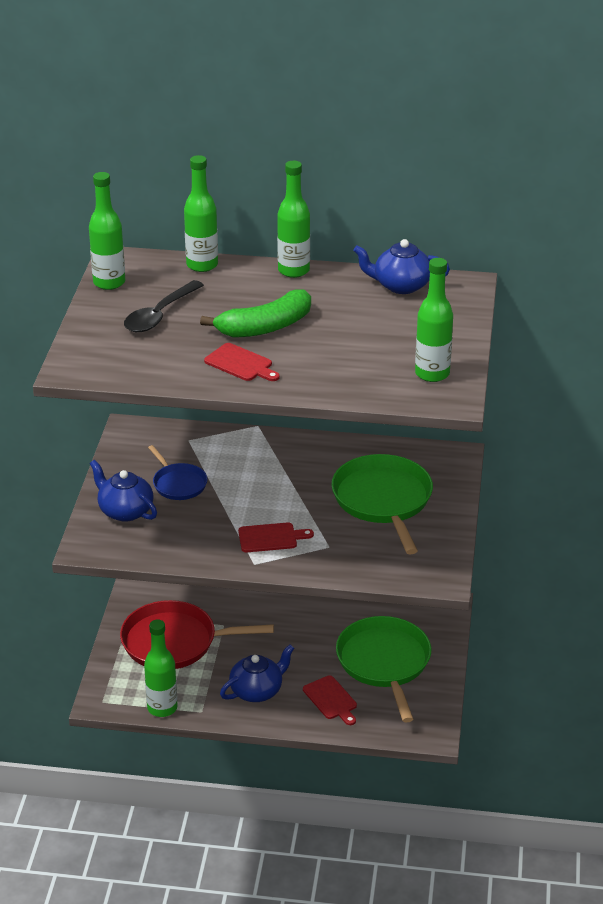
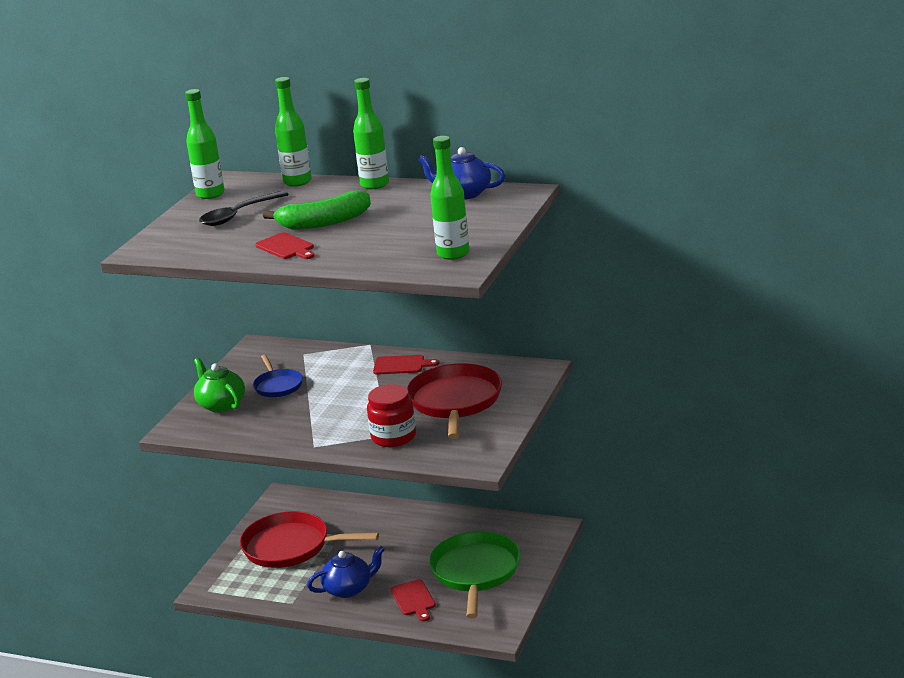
camera: 15 degrees right, 10 degrees down
(125, 511) = (221, 404): blue teapot -> green teapot
(162, 708) = (258, 598): green bottle -> none
(271, 538) = (339, 427): red cutting board -> red cutting board (401, 365)
(336, 548) = (393, 437): none -> red jar
(383, 500) = (455, 402): green pan -> red pan

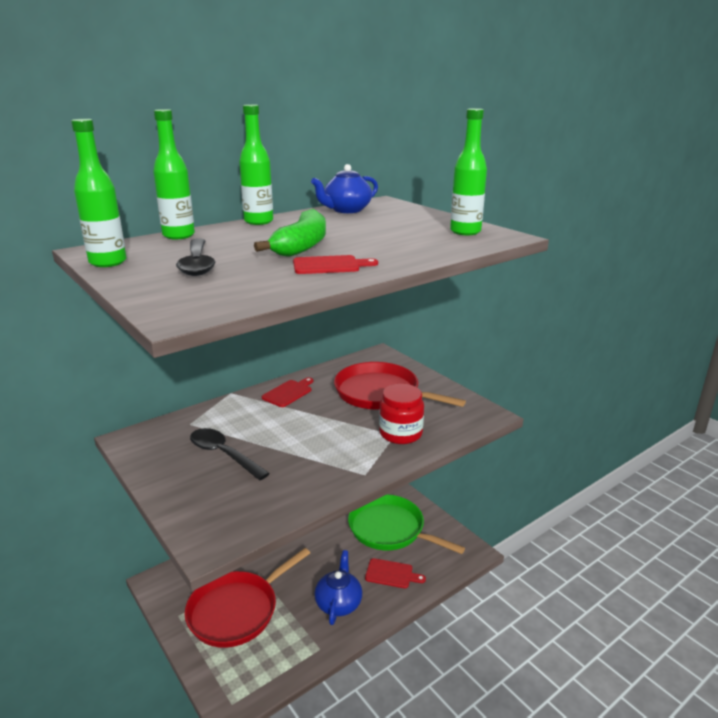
camera: 60 degrees left, 0 degrees up
(221, 404) = (204, 496): green teapot -> none
(278, 385) = (223, 454): blue pan -> black spoon

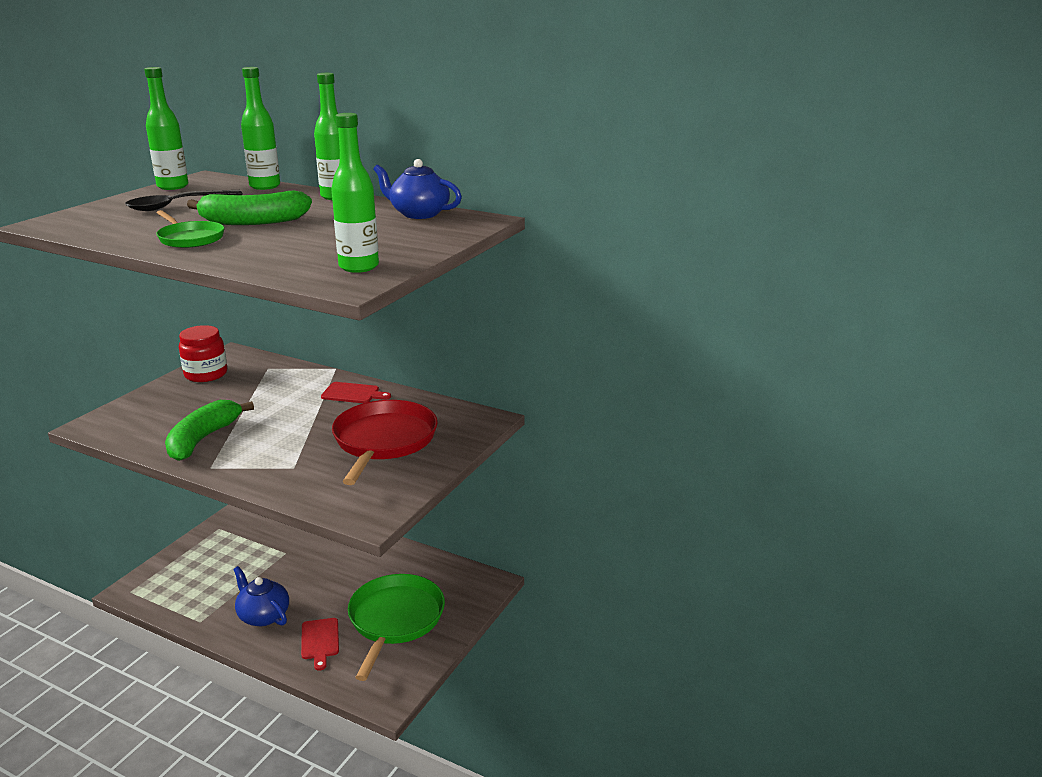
camera: 65 degrees right, 0 degrees up
(223, 454) = (222, 396): black spoon -> none
(237, 610) = (234, 557): red pan -> none
(306, 473) = (203, 439): none -> green banana
(329, 265) = (190, 238): red cutting board -> green pan
(338, 603) = (263, 615): blue teapot -> blue teapot turned 120 degrees counterclockwise
(400, 433) = (298, 470): red jar -> red jar (206, 374)

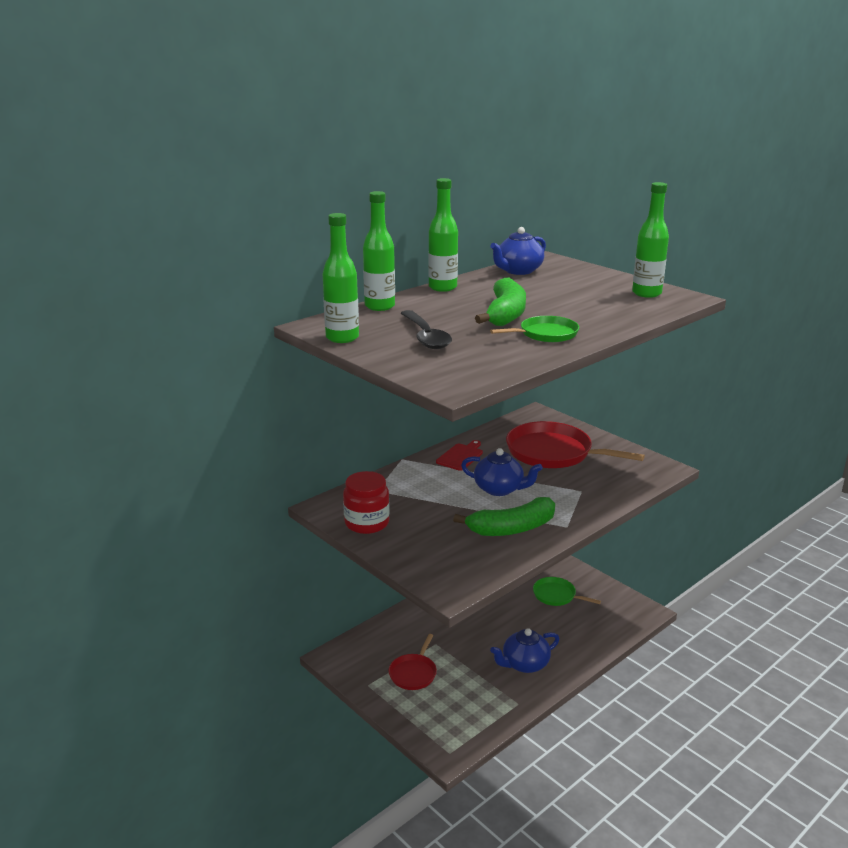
camera: 70 degrees left, 0 degrees up
(203, 439) = (512, 528): green banana -> green banana turned 60 degrees counterclockwise
(238, 549) = (413, 673): none -> red pan
(285, 422) = (499, 489): none -> blue teapot
(320, 641) = (569, 636): red cutting board -> none
(395, 620) = (556, 595): green pan -> green pan, size x0.54

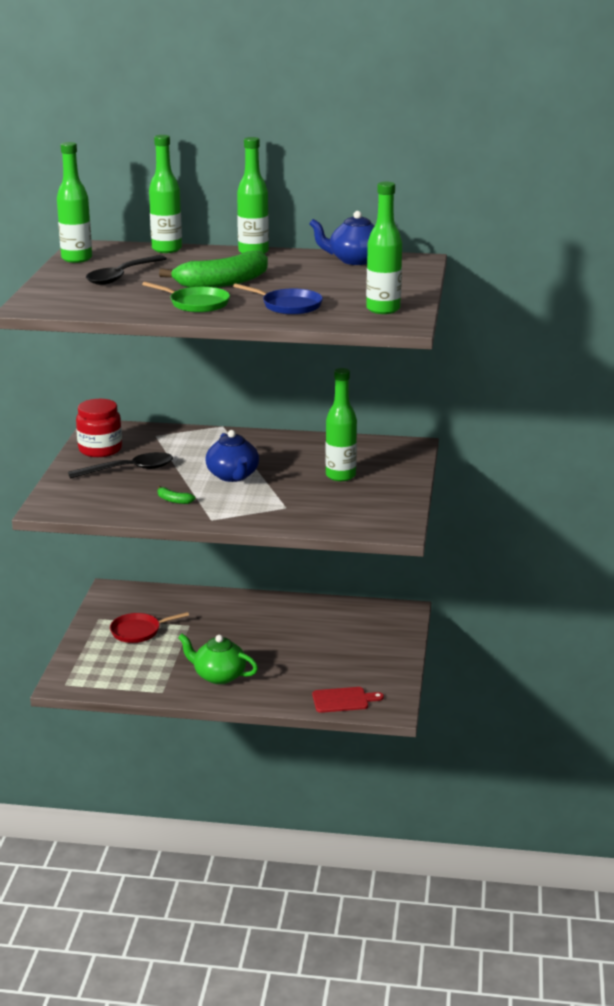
camera: 50 degrees right, 0 degrees up
(427, 525) = (129, 470): none -> black spoon
(461, 456) = (266, 444): red cutting board -> red cutting board (343, 700)
(512, 528) = (173, 500): green banana -> green banana, size x0.42
(524, 664) = (218, 675): blue teapot -> green teapot
(553, 453) = (340, 476): red pan -> green bottle
(556, 595) = (344, 654): green pan -> none
(597, 312) = (289, 306): none -> blue pan

